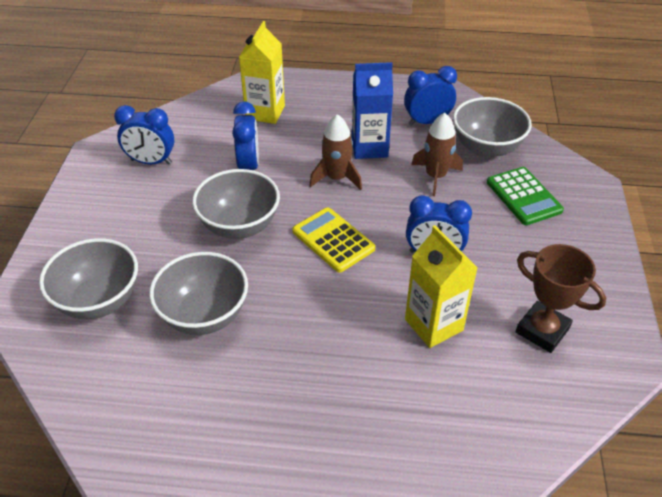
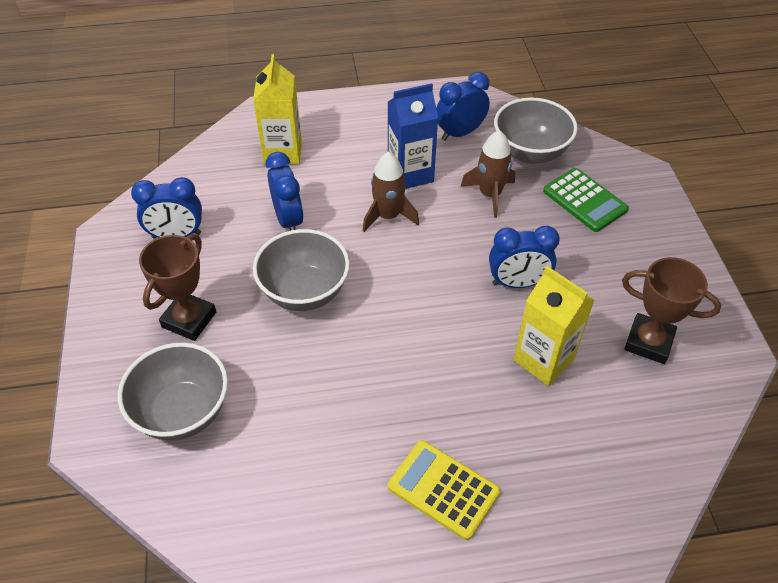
camera: 15 degrees left, 5 degrees up
(134, 229) = (189, 319): none -> brown trophy
(204, 315) = (305, 403): grey bowl -> none
(333, 240) = (410, 288): yellow calculator -> yellow calculator (443, 489)

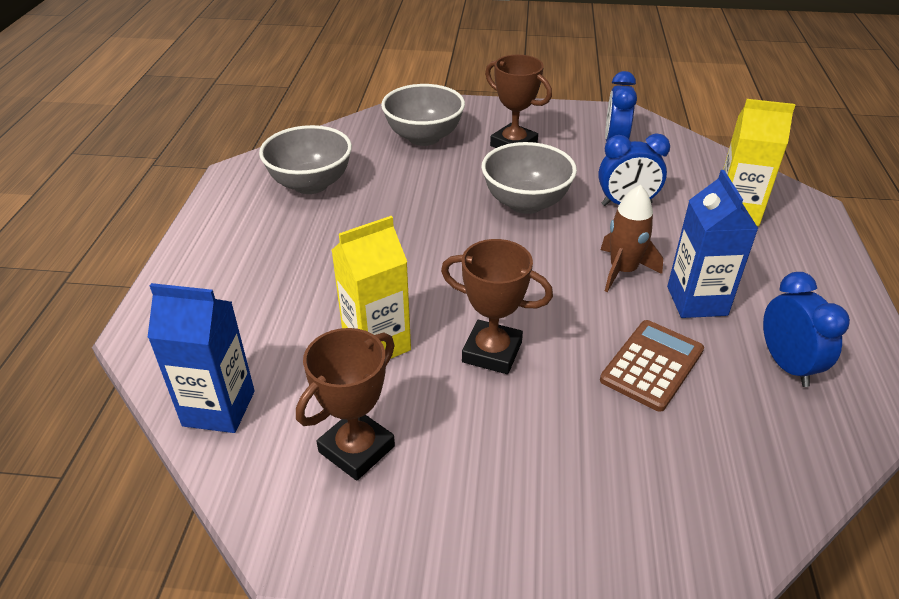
camera: 105 degrees right, 10 degrees down
(443, 489) = (280, 246): yellow calculator -> none
(490, 195) = (652, 365): brown rocket -> brown calculator
(517, 283) = (492, 352): blue clock -> brown trophy
(530, 153) = (744, 434): grey bowl -> grey bowl (311, 184)
(584, 200) = (630, 469): green calculator -> none
(664, 448) = (219, 408): none -> blue carton

